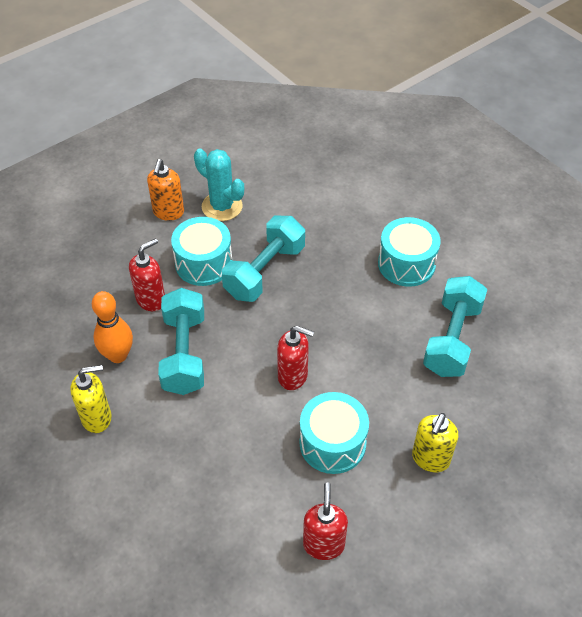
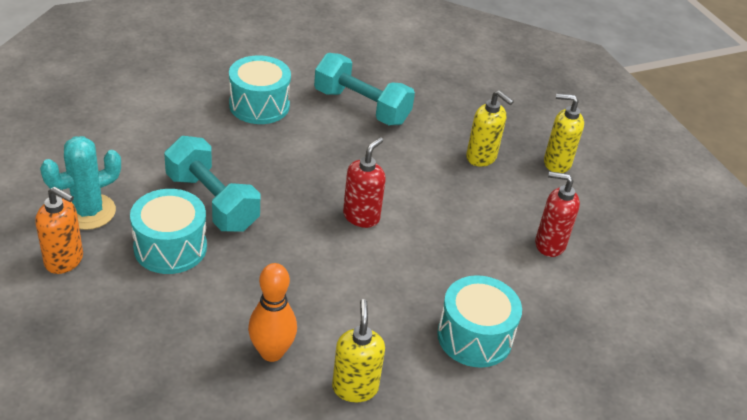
camera: 80 degrees left, 10 degrees down
(151, 299) = (201, 305): red soap dispenser -> none
(184, 354) = (296, 292): turquoise dumbbell -> none
(332, 443) = (447, 211): turquoise drum -> turquoise drum (474, 337)
(461, 536) = (556, 163): none -> yellow soap dispenser

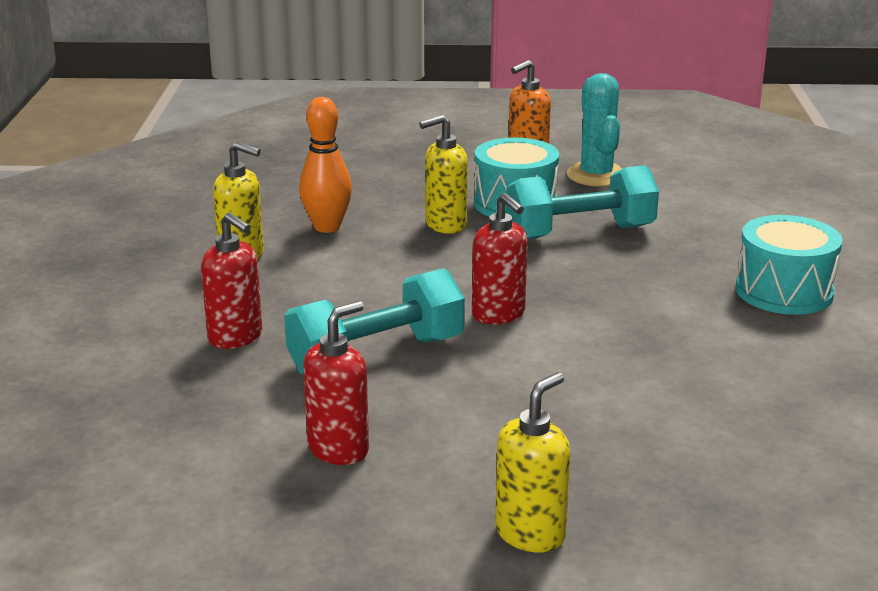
camera: 120 degrees right, 15 degrees down
(361, 107) = (765, 372): turquoise dumbbell -> turquoise dumbbell (377, 356)
(474, 337) = (236, 337): turquoise drum -> red soap dispenser
(481, 157) = (583, 451): yellow soap dispenser -> yellow soap dispenser (445, 225)

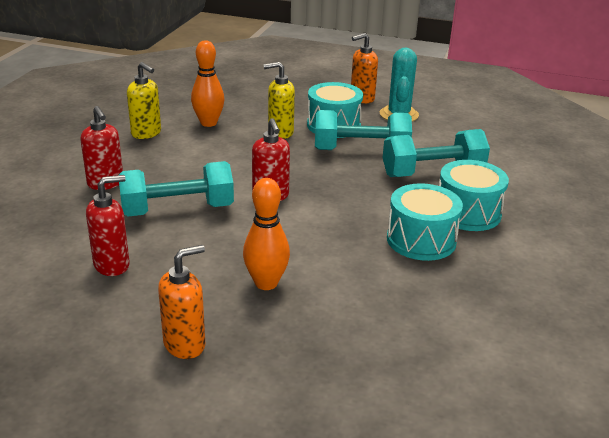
camera: 15 degrees right, 5 degrees up
(530, 533) = (185, 344): yellow soap dispenser -> orange soap dispenser
(582, 431) = (266, 283): none -> orange bowling pin
(700, 247) = (432, 173): none -> turquoise dumbbell
(748, 337) = (421, 240): none -> turquoise drum

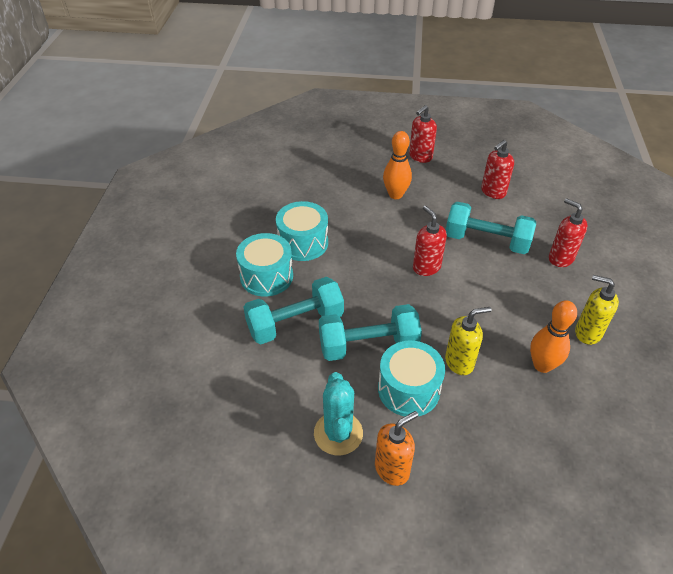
camera: 170 degrees right, 15 degrees up
(177, 210) = (486, 241): turquoise dumbbell -> turquoise dumbbell turned 45 degrees clockwise
(185, 344) = (420, 157): orange soap dispenser -> red soap dispenser

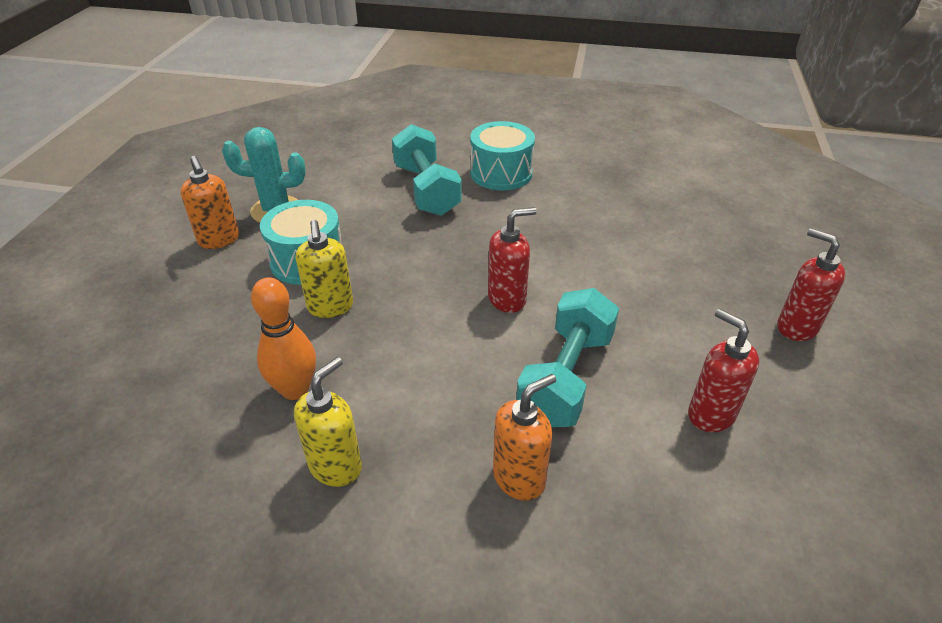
camera: 95 degrees right, 5 degrees down
(303, 243) = (558, 198): turquoise drum -> none
(368, 345) = (380, 237): turquoise dumbbell -> none
(395, 195) = (675, 286): orange bowling pin -> none
(560, 258) = (519, 478): red soap dispenser -> orange soap dispenser

